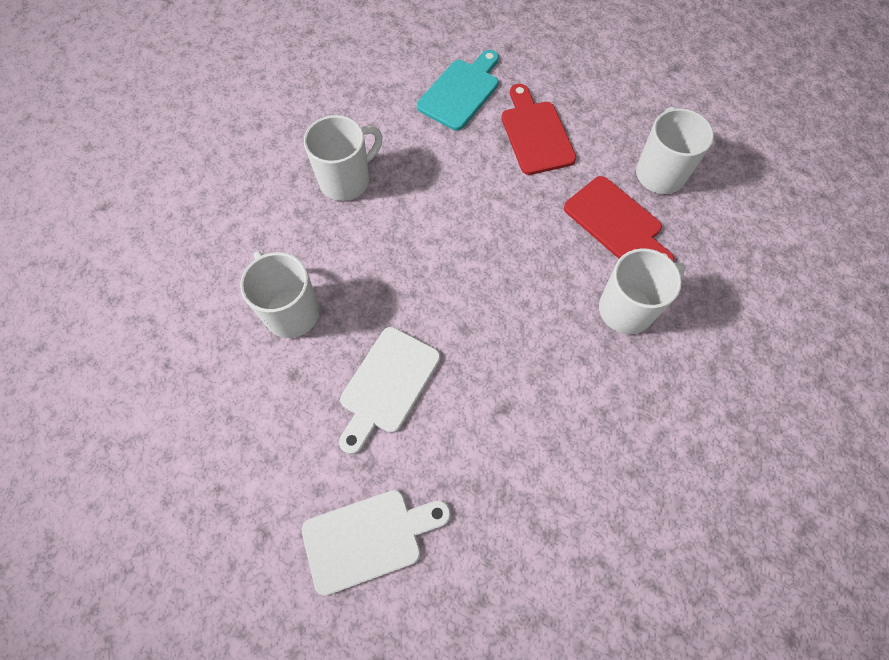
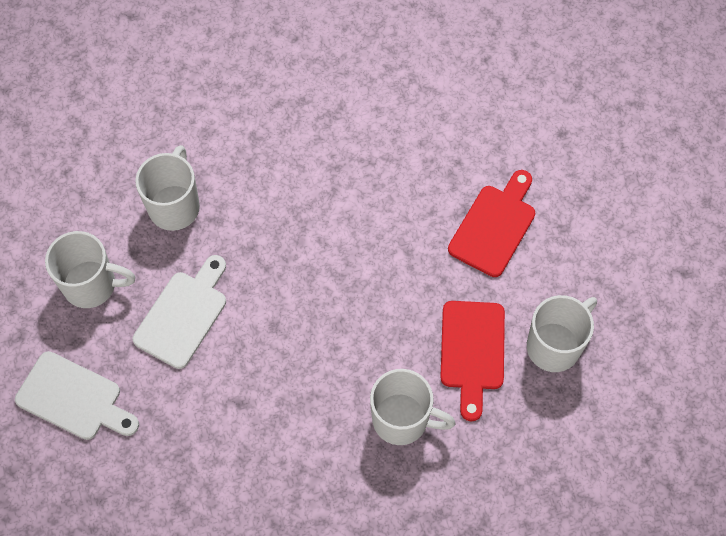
camera: 45 degrees right, 0 degrees up
(346, 180) = (311, 139): white mug -> white mug (91, 285)
(387, 385) = (183, 315): white cutting board -> white cutting board turned 135 degrees clockwise
(461, 92) = (476, 139): turquoise cutting board -> none

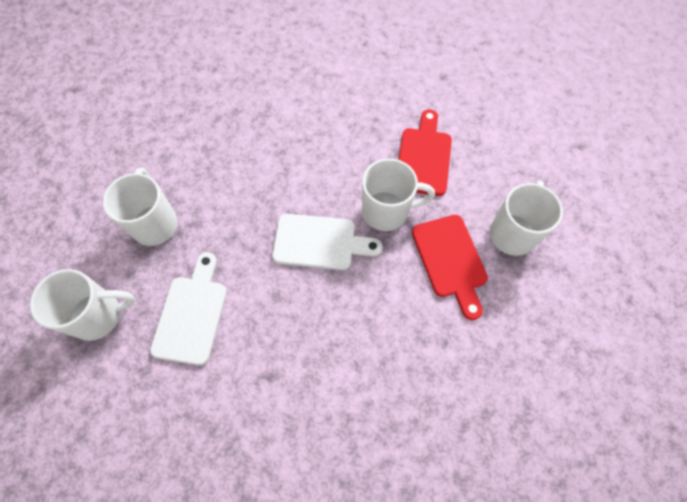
camera: 20 degrees left, 0 degrees up
(74, 398) = (109, 430): white cutting board -> white cutting board (320, 242)
(402, 420) = (418, 339): white mug -> white mug (387, 211)

